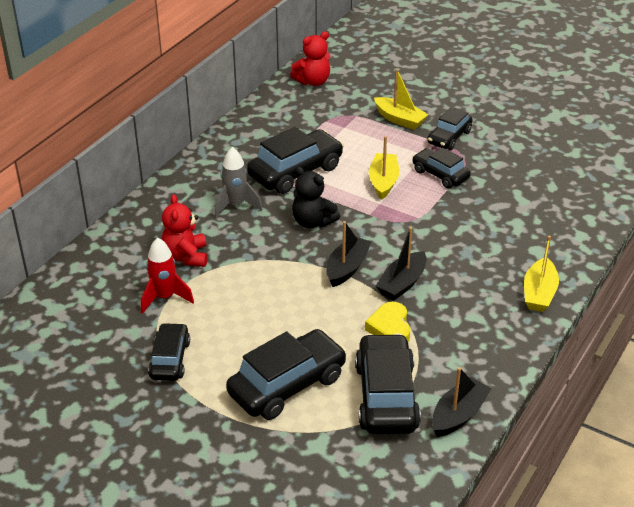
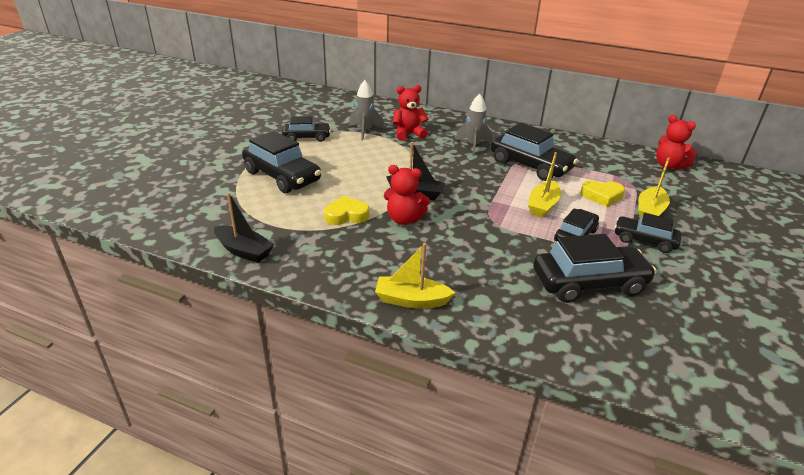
camera: 80 degrees right, 5 degrees down
(165, 298) = (365, 131): red rocket -> grey rocket
(312, 222) = (468, 176): black teddy bear -> none
(369, 140) = (602, 196): none -> yellow heart
(383, 182) = (543, 205): yellow boat -> yellow boat turned 120 degrees clockwise
(386, 396) = (268, 216): black car -> black car (588, 283)
(402, 283) = (404, 219): black boat -> red teddy bear

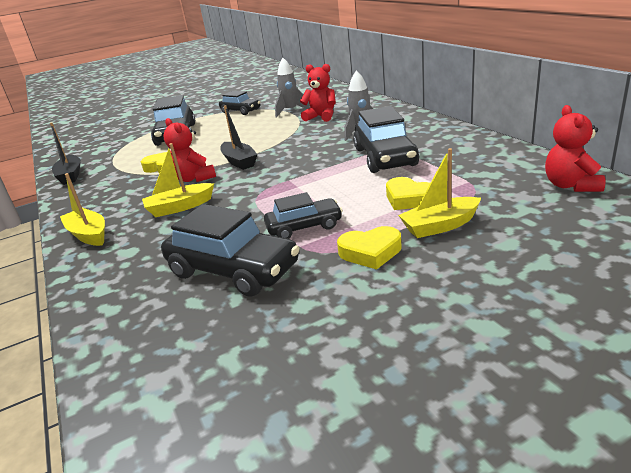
camera: 45 degrees right, 5 degrees down
(543, 205) = (327, 193): yellow boat -> yellow boat (179, 207)
(644, 240) = (370, 252): black car -> yellow heart

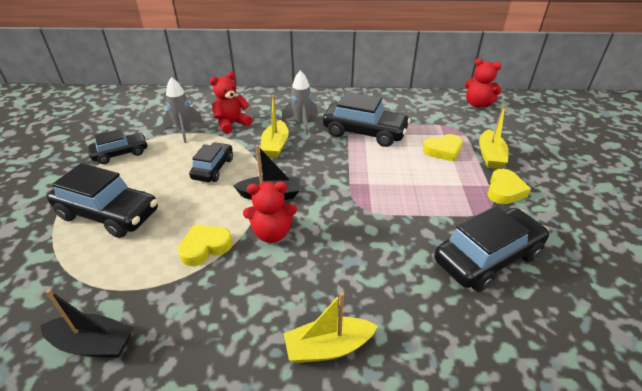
camera: 65 degrees left, 10 degrees up
(179, 207) = (334, 260): yellow boat -> yellow boat (275, 146)
(304, 227) = (445, 203): black car -> black car (213, 168)

